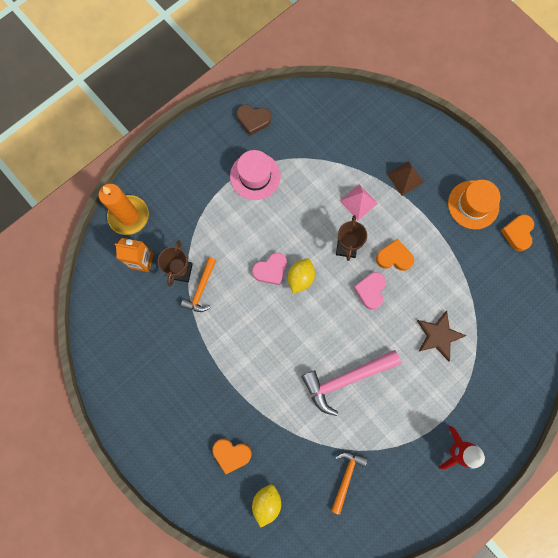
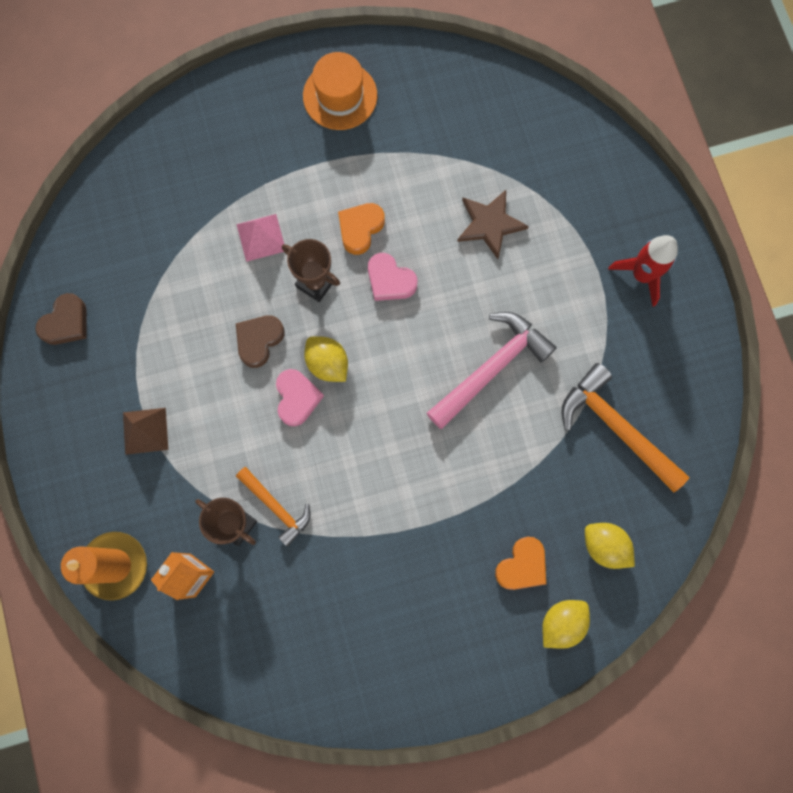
camera: 65 degrees left, 0 degrees up
(207, 495) = (561, 622): none -> yellow lemon
(255, 176) = (151, 358): pink hat -> none
(295, 231) = (259, 341): none -> brown heart
(346, 379) = (491, 368): pink hammer -> pink hammer turned 135 degrees counterclockwise
(346, 477) = (616, 427): orange hammer -> orange hammer, size x1.66
(405, 178) = (259, 161): brown pyramid -> brown pyramid (145, 431)
(517, 233) = (404, 62): orange heart -> none

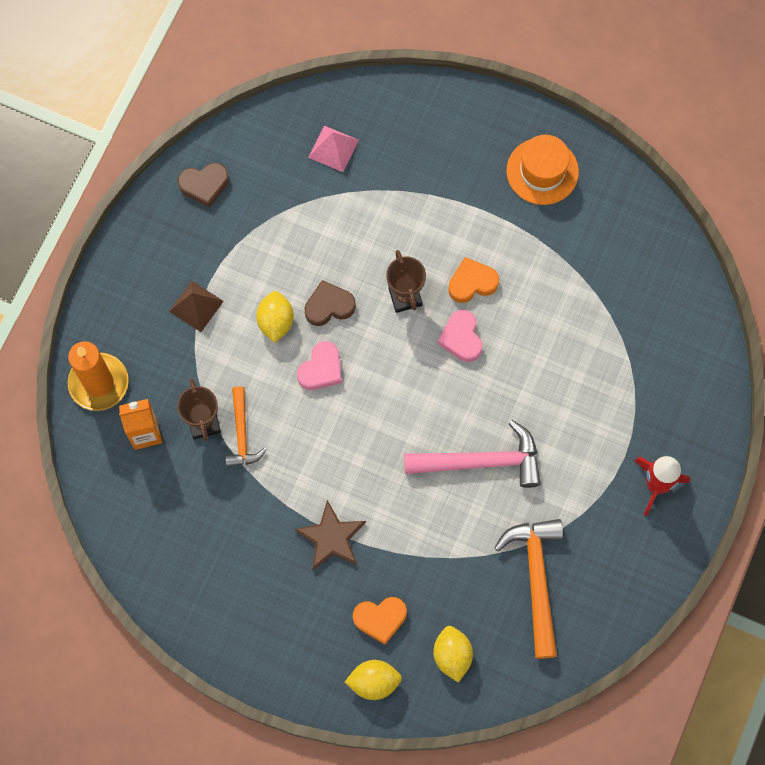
camera: 40 degrees right, 5 degrees down
(261, 237) = (393, 232): pink pyramid -> pink pyramid (333, 148)
(327, 363) = (364, 362): yellow lemon -> yellow lemon (276, 322)
(490, 224) = (572, 355): brown star -> brown star (331, 537)

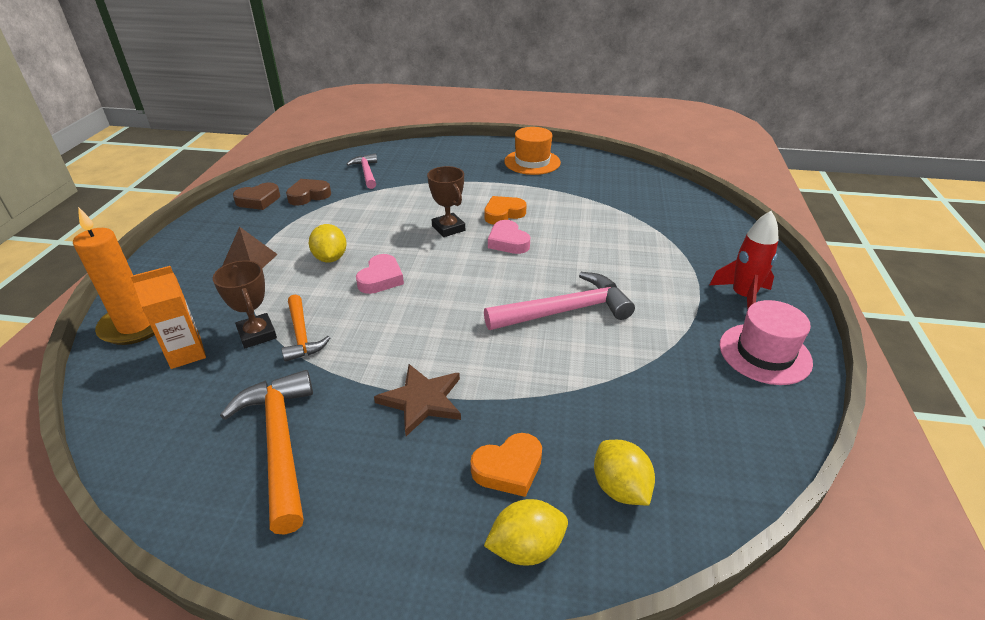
camera: 15 degrees left, 35 degrees down
(329, 306) = (380, 243): brown heart -> brown heart (308, 196)
(333, 148) = (366, 172): pink pyramid -> pink hammer
(536, 579) = (677, 389): orange hammer -> orange hammer (280, 443)
(631, 560) = (764, 353): none -> pink hat

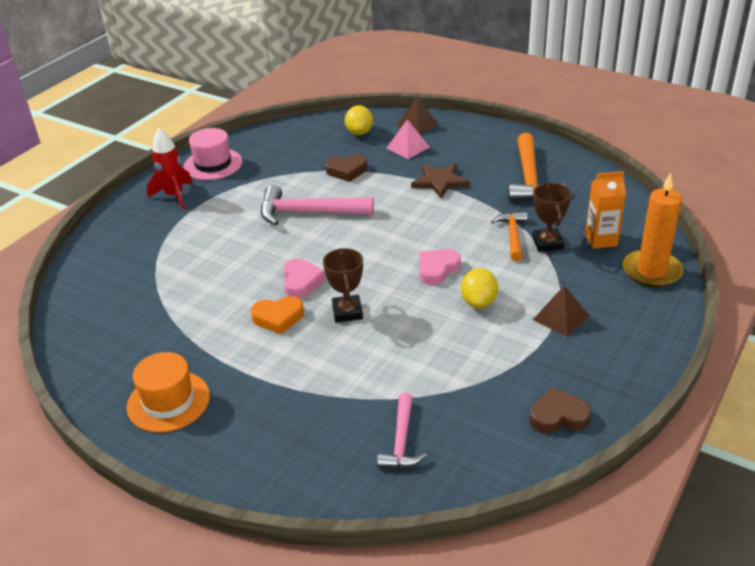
camera: 155 degrees left, 0 degrees up
(308, 196) = (491, 409): brown heart -> brown heart (347, 171)
(508, 468) = (408, 147): orange heart -> pink pyramid
(526, 548) = (417, 125): yellow lemon -> brown pyramid

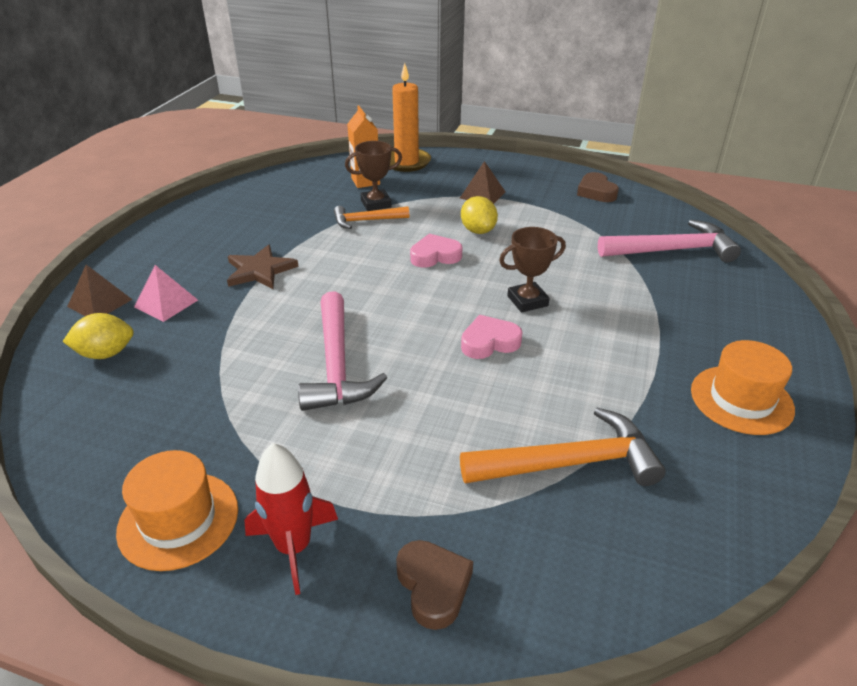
camera: 105 degrees left, 0 degrees up
(213, 164) = (178, 520): pink hat -> orange hat
(278, 318) = (561, 347): orange heart -> none
(347, 171) = (224, 348): brown heart -> brown heart (433, 586)
(401, 441) = (672, 250): pink hammer -> pink hammer, size x1.66
(437, 269) = (435, 256): pink heart -> pink heart turned 135 degrees clockwise
(479, 302) = (478, 230): yellow lemon -> yellow lemon turned 75 degrees clockwise
(529, 178) = (256, 217): orange hammer -> orange hammer (569, 463)

